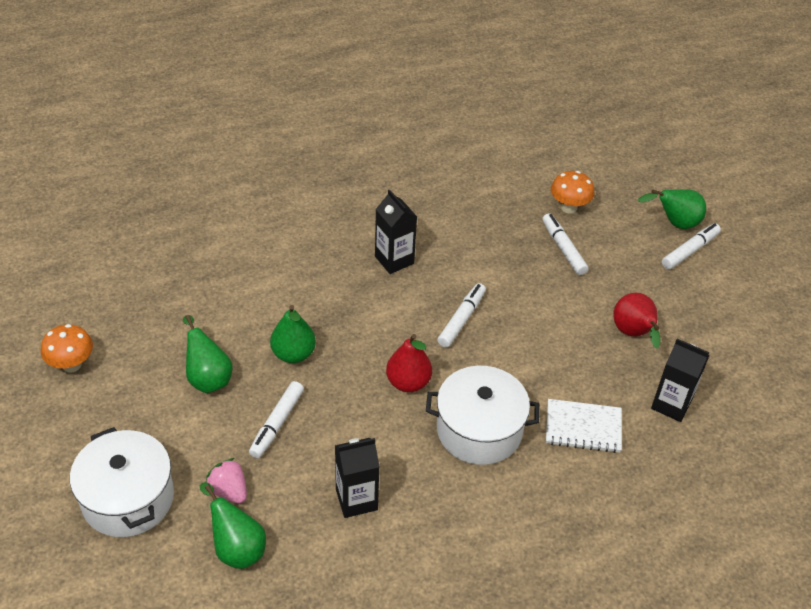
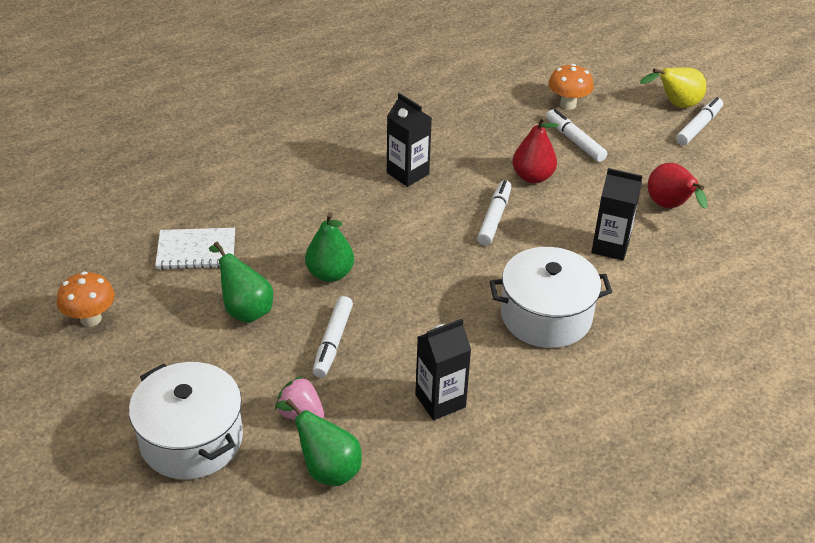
camera: 10 degrees left, 5 degrees down
(408, 382) = (459, 283): red pear -> red pear (532, 177)
(583, 427) = (650, 298): white notebook -> white notebook (196, 251)
(671, 404) = (729, 264): black carton -> black carton (610, 246)
(675, 223) = (675, 105): green pear -> yellow pear

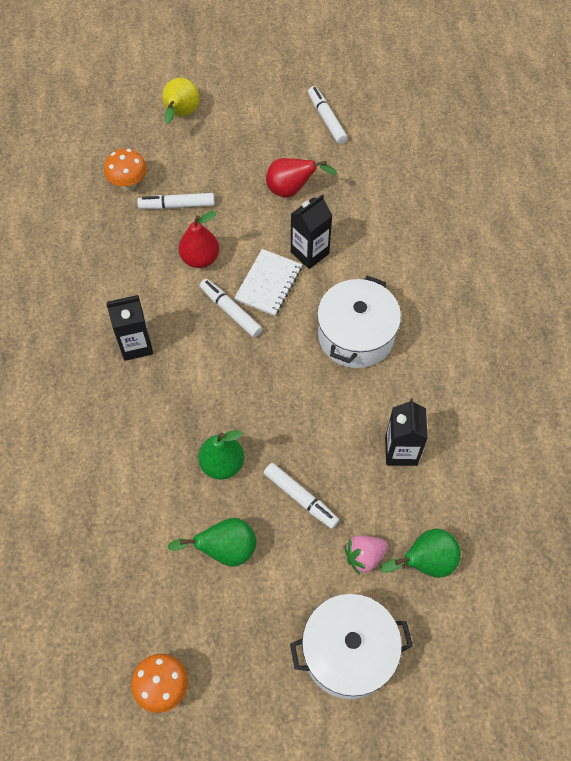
camera: 60 degrees left, 20 degrees up
(196, 251) = (128, 560): white notebook -> white notebook (268, 284)
(698, 126) = (216, 117): white marker -> white marker (326, 119)

